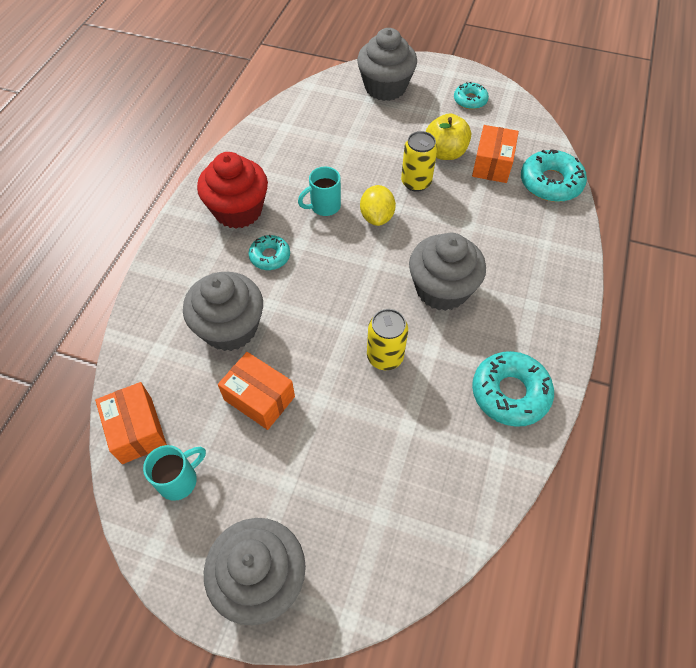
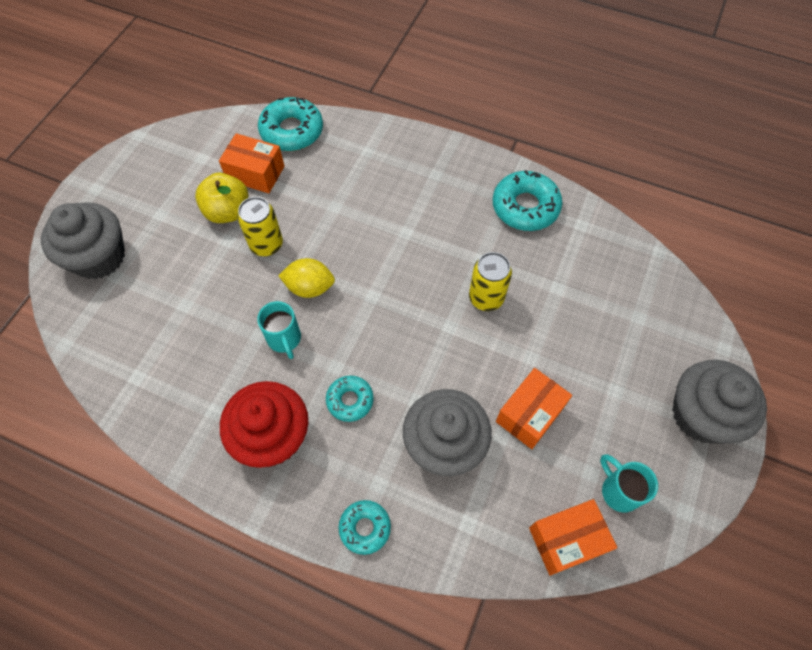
camera: 85 degrees left, 5 degrees up
(442, 289) = (412, 241): grey cupcake -> none
(470, 100) = (150, 176): turquoise donut -> turquoise donut (365, 528)

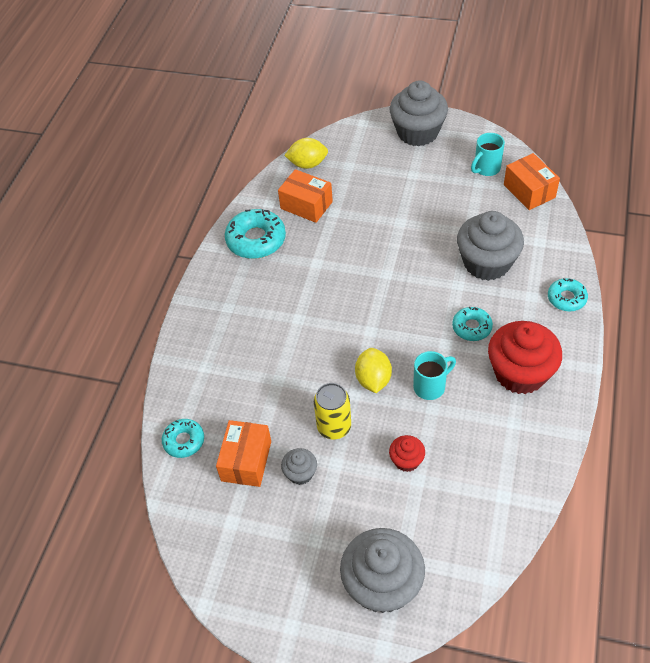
camera: 95 degrees left, 10 degrees down
(208, 299) = (406, 460): none -> red cupcake
(228, 211) = (300, 473): yellow apple -> grey cupcake
(292, 131) = (184, 441): turquoise donut -> turquoise donut, size x0.60
(486, 298) = (354, 254): yellow can -> none
(529, 414) = (446, 218): orange box -> orange box (306, 205)
(645, 272) = (307, 164): none -> yellow lemon

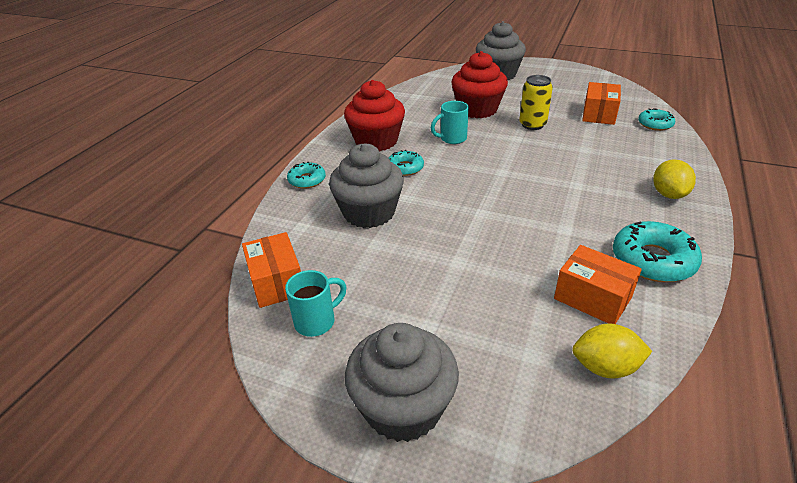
camera: 175 degrees left, 15 degrees down
(300, 473) = (555, 108): grey cupcake -> none
(373, 379) = (500, 144): yellow lemon -> yellow lemon (668, 194)
(406, 460) = (477, 109): red cupcake -> red cupcake, size x2.10

